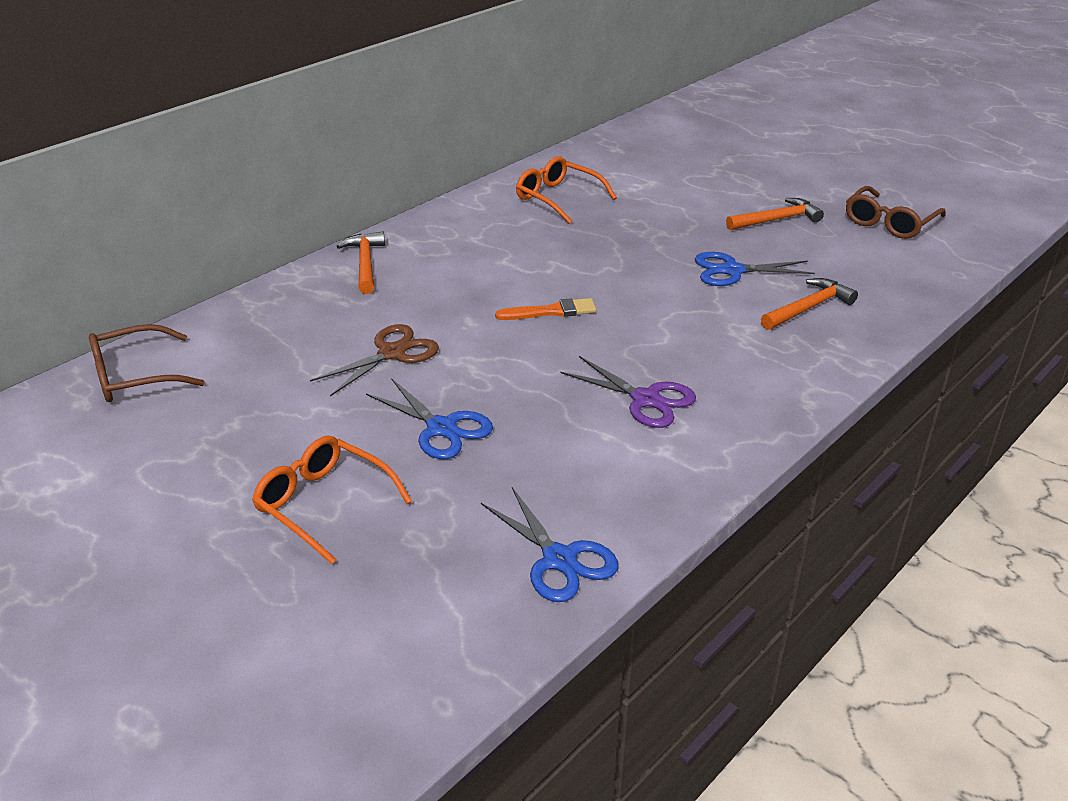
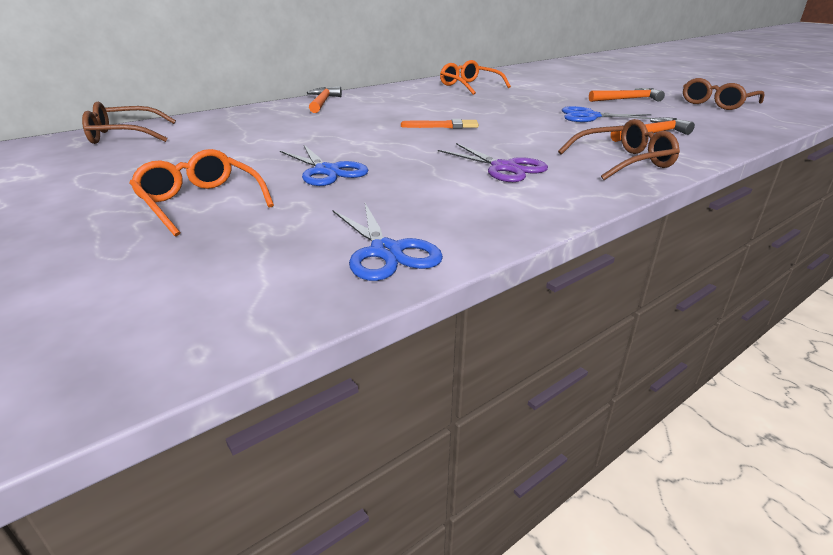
camera: 10 degrees right, 5 degrees down
(392, 353) = (314, 136): brown scissors -> none
(777, 373) = (622, 162): none -> brown glasses

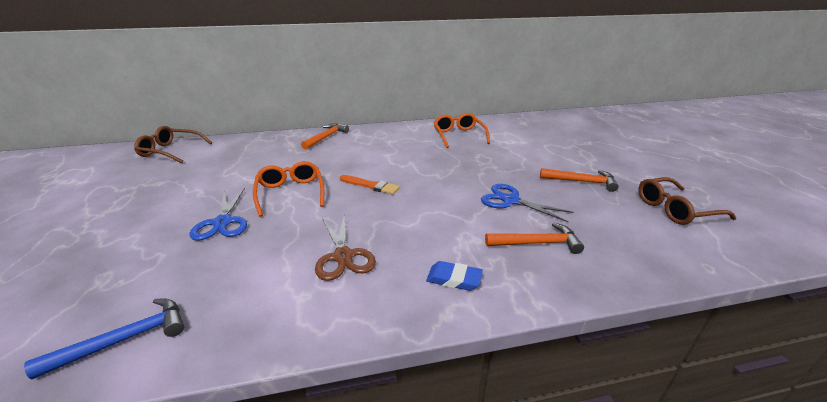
camera: 25 degrees right, 0 degrees up
(201, 202) = (112, 236): orange glasses -> orange glasses (290, 193)
(386, 252) = (125, 339): blue scissors -> blue hammer
(504, 168) = (343, 256): purple scissors -> brown scissors
(622, 162) = (454, 279): brown glasses -> blue eraser

